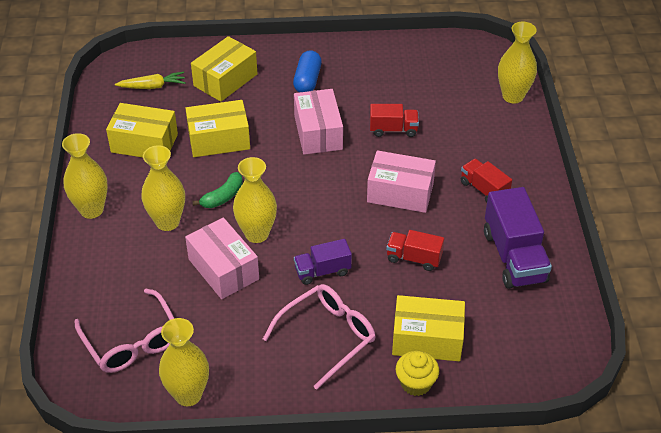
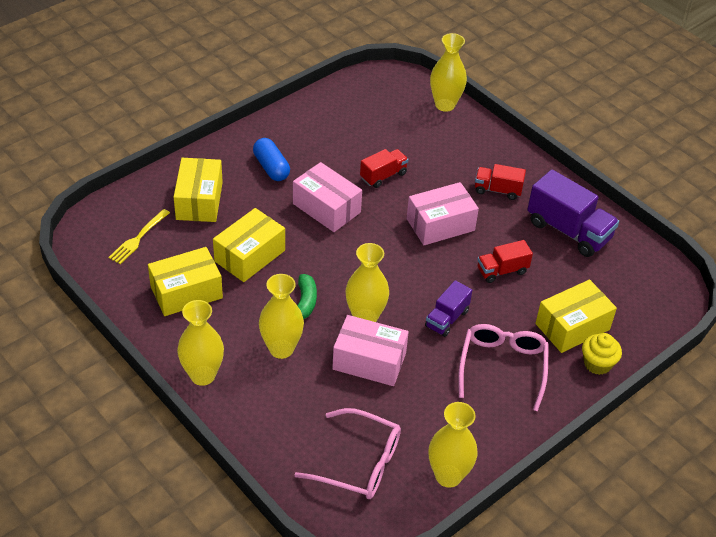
camera: 40 degrees left, 0 degrees up
(152, 86) = (138, 238): yellow carrot -> yellow fork

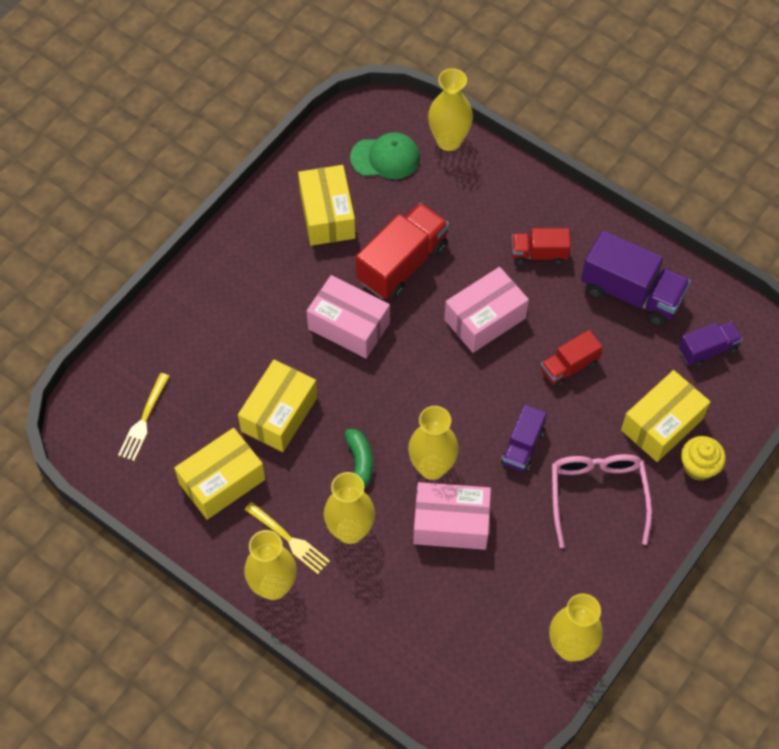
camera: 10 degrees left, 15 degrees up
(199, 201) = (198, 350): yellow box -> yellow box (327, 215)
(228, 345) = (289, 540): none -> yellow fork
(271, 167) = (269, 282): blue capsule -> none
(358, 463) = (472, 654): pink glasses -> none
(383, 176) = (402, 264): red truck -> red truck, size x1.74
(391, 106) = (385, 158): none -> green cap
(624, 282) = (707, 350): none -> purple truck

